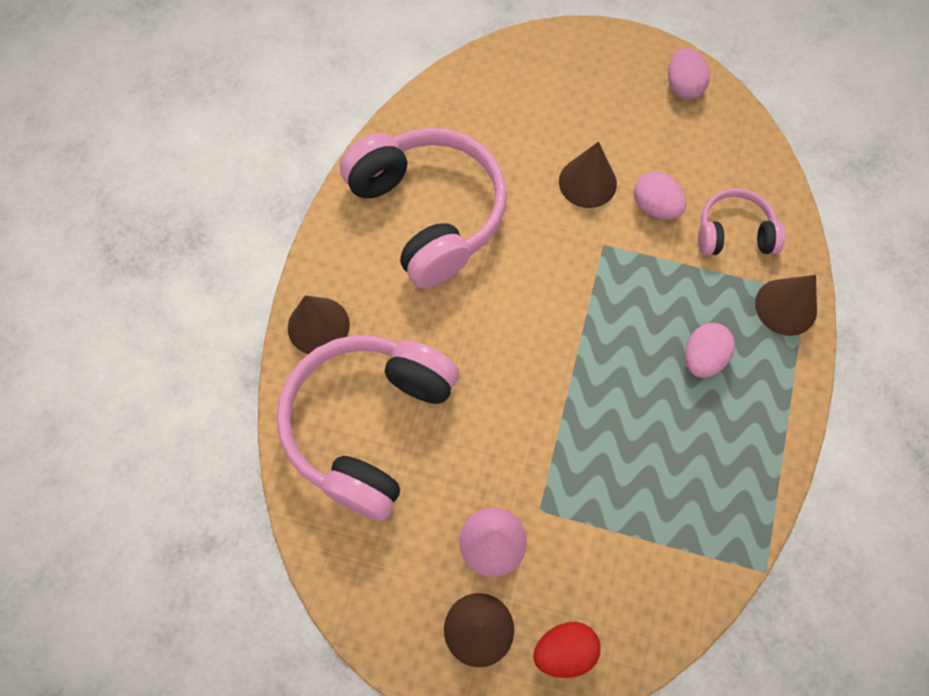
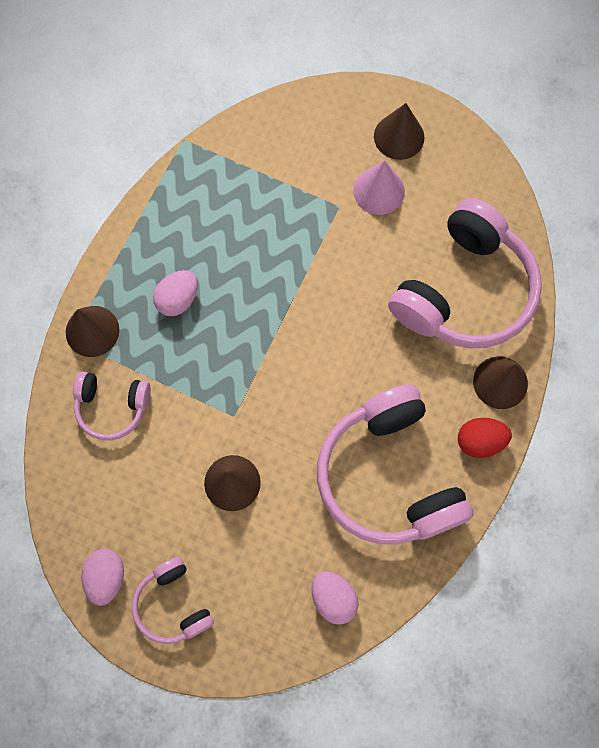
camera: 170 degrees left, 5 degrees up
(564, 650) = (341, 115): red egg -> red egg (480, 441)
(614, 75) = (173, 604): none -> pink headphones
(655, 207) = (176, 445): pink egg -> pink egg (333, 598)

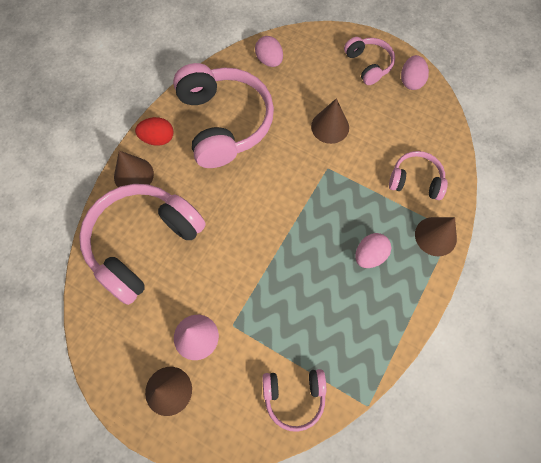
camera: 175 degrees left, 5 degrees down
(263, 142) = (294, 396): none -> pink headphones

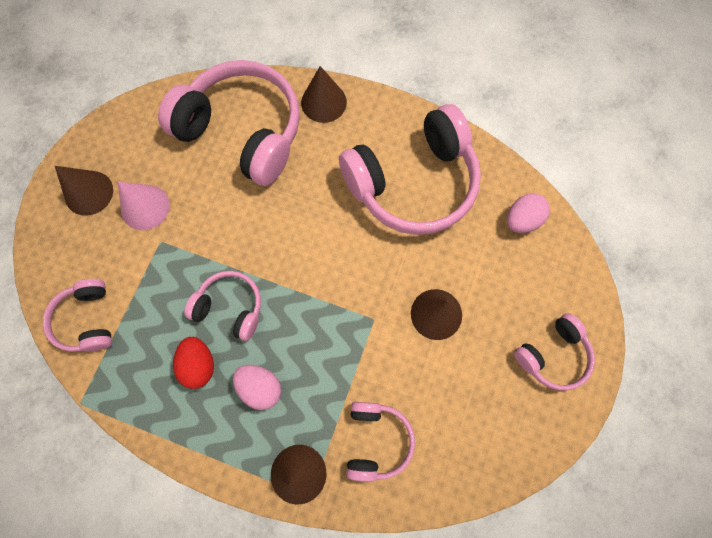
camera: 80 degrees right, 5 degrees up
(158, 139) = (375, 116): red egg -> red egg (199, 364)
(302, 271) = (230, 307): none -> pink headphones
(411, 81) = (540, 421): pink egg -> none

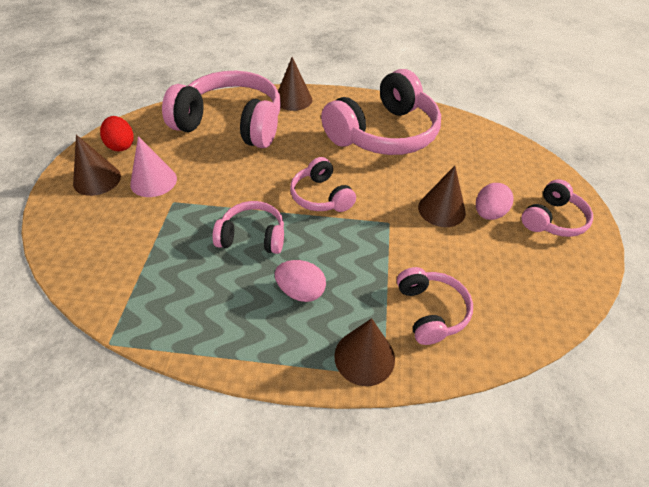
camera: 15 degrees left, 25 degrees down
(87, 320) = (108, 271): pink headphones -> pink headphones (321, 196)
(199, 364) = (233, 285): red egg -> red egg (121, 145)
(521, 220) = (480, 142): pink egg -> pink egg (488, 213)

